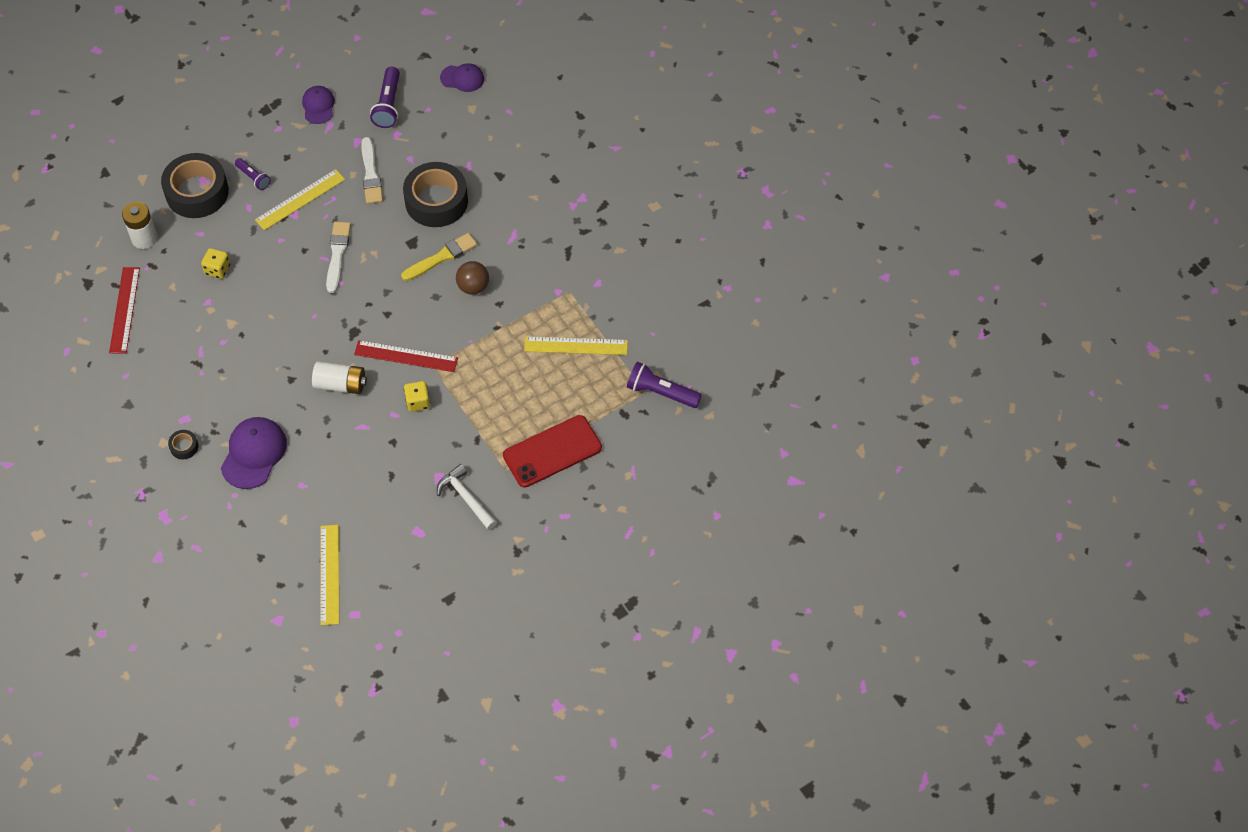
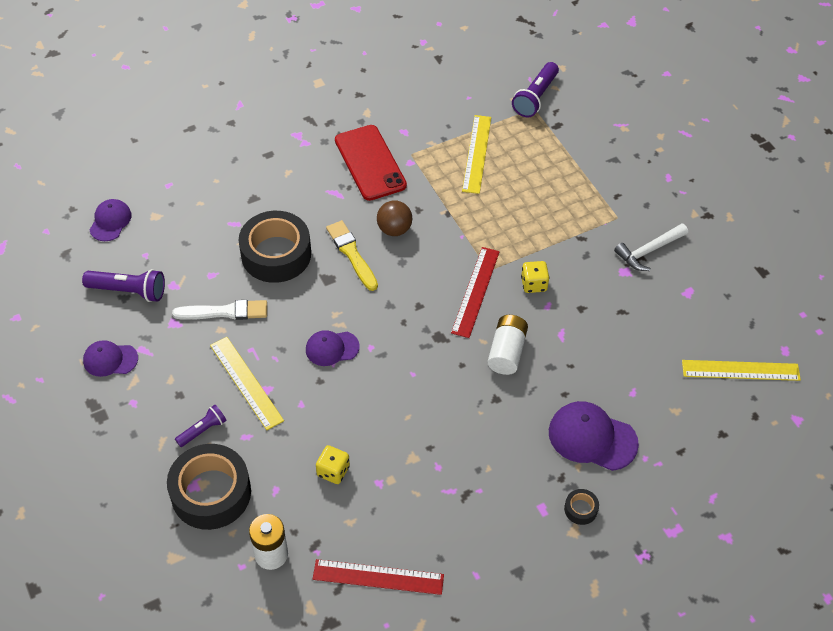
camera: 85 degrees left, 5 degrees down
(337, 254) = (332, 348): white brush -> purple cap
(552, 451) = (597, 181): red phone -> red phone (370, 163)

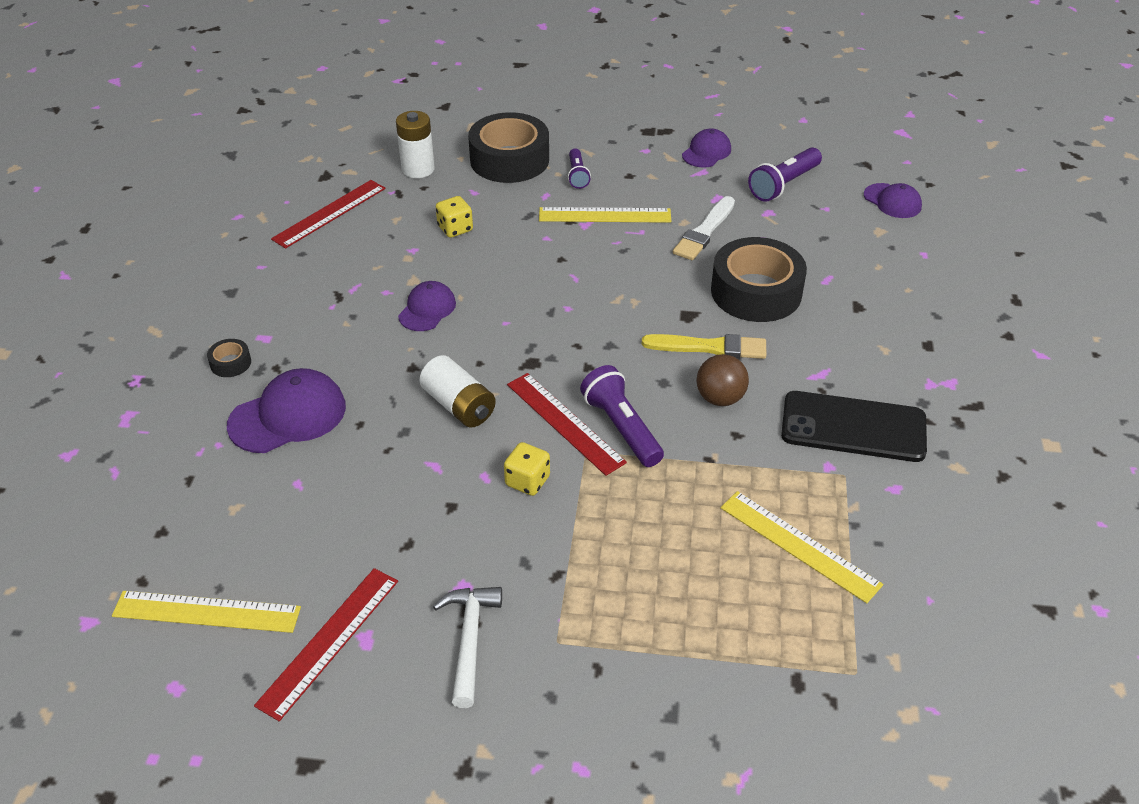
camera: 125 degrees right, 10 degrees down
(332, 348) = (592, 281): purple cap -> purple cap (427, 309)
(370, 163) = (853, 427): red phone -> black phone
(535, 97) = (881, 690): purple flashlight -> purple flashlight (621, 428)
(703, 306) = (329, 641): none -> red ruler
(740, 370) = (206, 612): yellow ruler -> yellow ruler turned 60 degrees clockwise

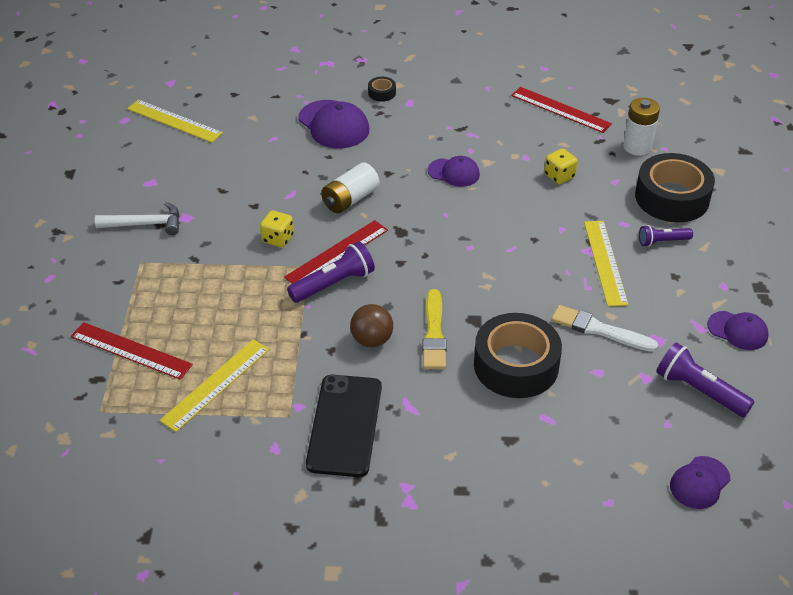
camera: 85 degrees right, 0 degrees up
(206, 612) = (174, 121): yellow ruler -> yellow ruler turned 60 degrees counterclockwise
(329, 641) = (149, 169): red ruler -> red ruler (131, 350)

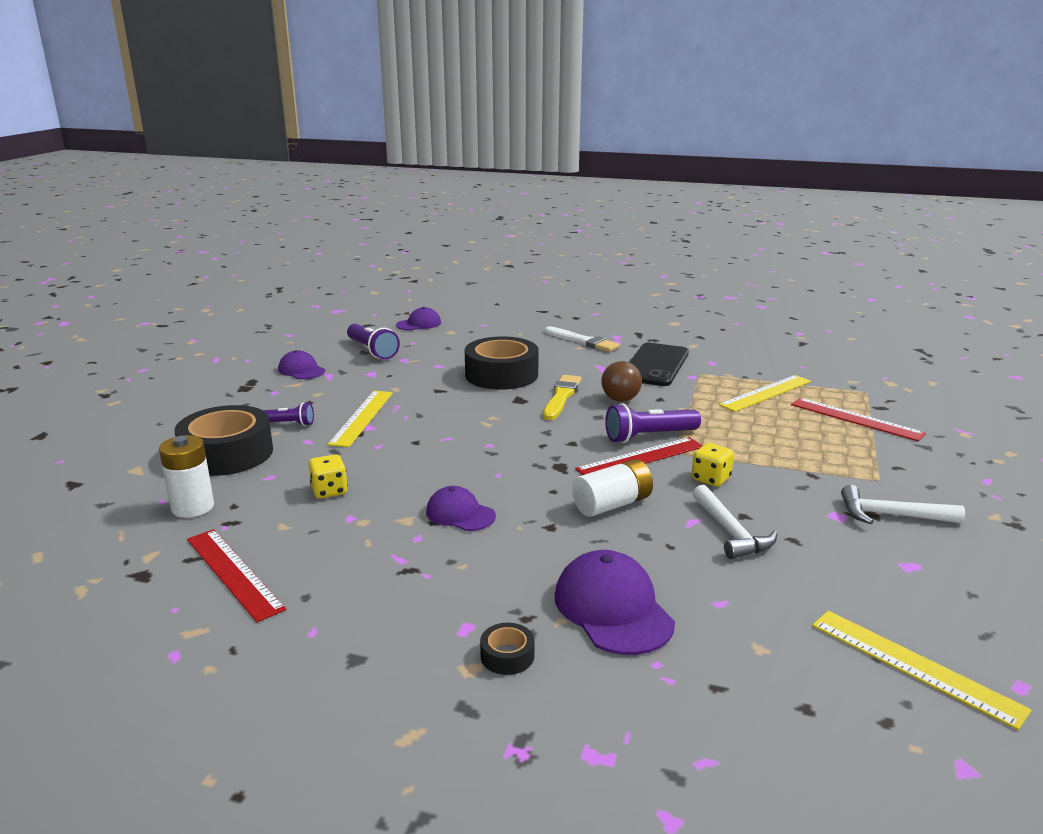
camera: 165 degrees left, 20 degrees down
(264, 189) = (730, 532): none -> white hammer
(599, 330) = (414, 383): white brush -> white brush (583, 341)

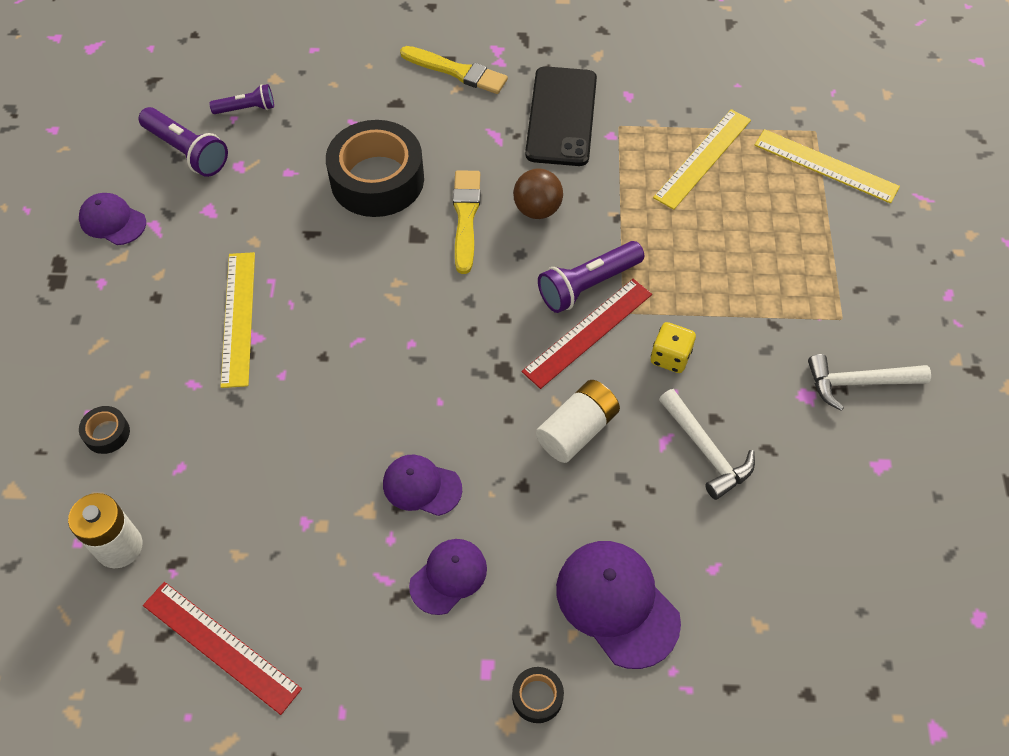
camera: 15 degrees left, 35 degrees up
(227, 454) = (107, 433): black tape -> black tape, size x0.42
(287, 424) = (151, 352): purple flashlight -> purple flashlight (246, 108)
(329, 491) = (261, 478): yellow dice -> none
(419, 324) = (223, 65): purple cap -> purple cap (448, 576)
(583, 341) = (457, 71): white brush -> yellow brush
(856, 419) = (808, 196): red ruler -> none
(914, 666) = (892, 614): yellow ruler -> yellow ruler (825, 166)

